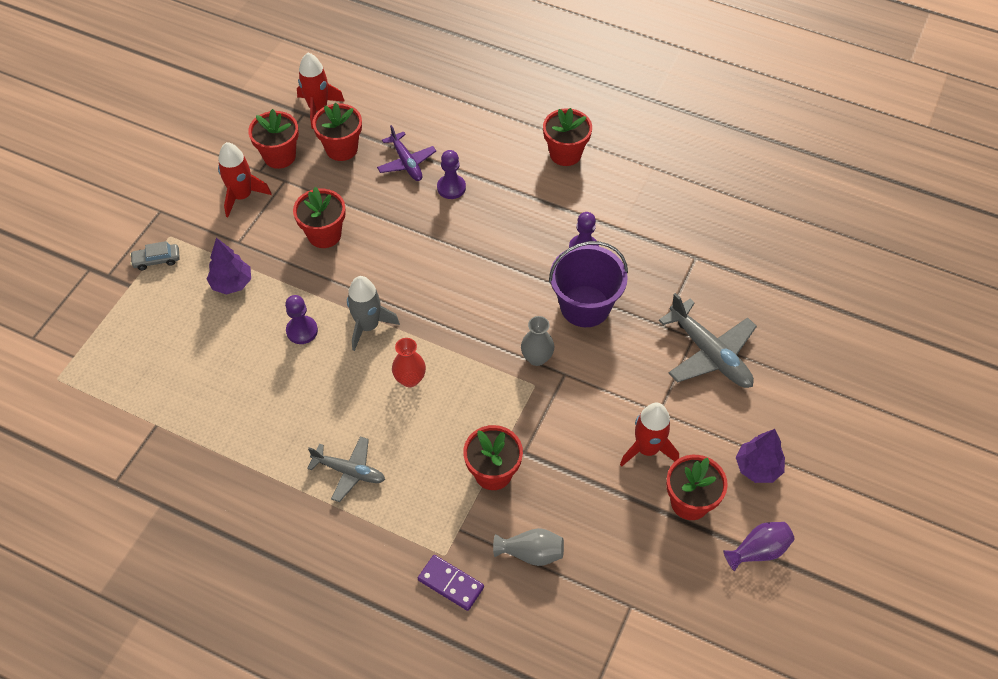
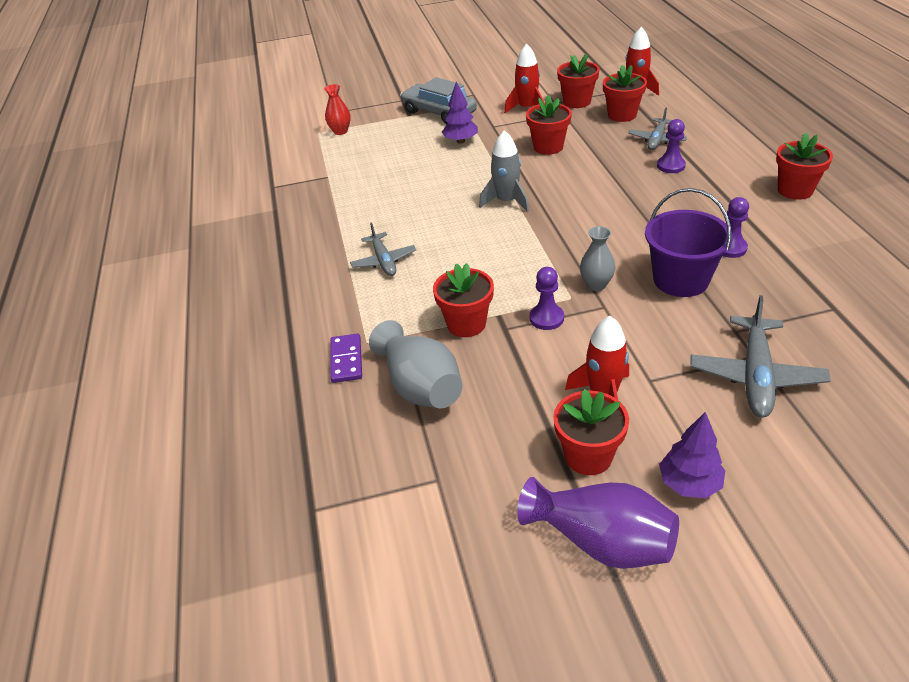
camera: 55 degrees right, 15 degrees down
(157, 260) = (439, 112): grey car -> grey car, size x2.12
(302, 331) = (464, 181): purple pawn -> purple pawn (546, 318)
(406, 163) = (657, 140): purple plane -> grey plane
(410, 379) = (491, 241): red vase -> red vase (340, 131)
(531, 553) = (420, 386): grey vase -> grey vase, size x1.68
(758, 551) = (601, 541): purple vase -> purple vase, size x1.68

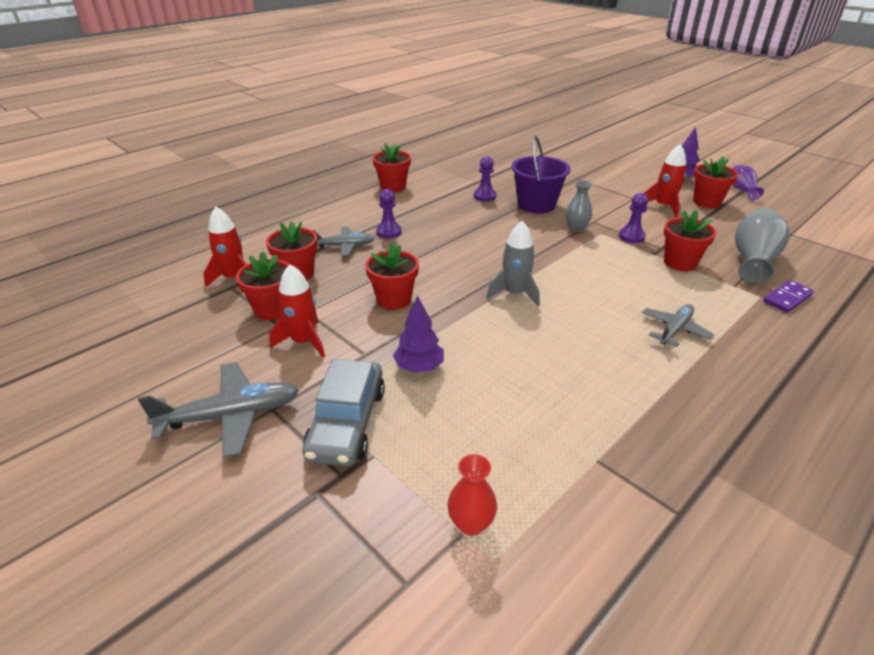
camera: 125 degrees left, 5 degrees down
(601, 541) = (742, 190): purple vase -> purple vase, size x0.60
(755, 376) = (591, 176): grey plane -> grey plane (231, 416)

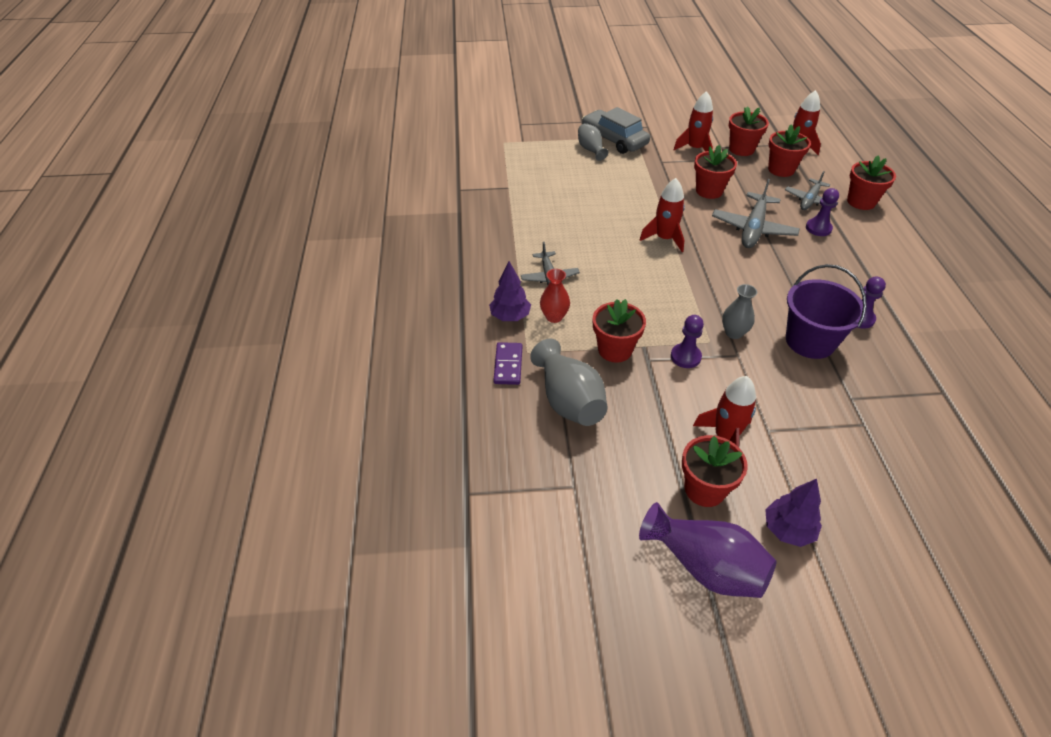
camera: 130 degrees right, 10 degrees up
(231, 416) = (654, 116): grey plane -> grey plane (753, 229)
(393, 187) = (928, 272): red flower pot -> red flower pot (861, 202)
(402, 431) = (591, 150): none -> grey vase
(419, 367) = (630, 172): purple tree -> purple tree (510, 316)
(471, 524) = (524, 144): red vase -> red vase (554, 317)
(514, 294) = (664, 239): grey rocket -> red rocket
(742, 190) = (705, 566): purple vase -> purple vase, size x1.68

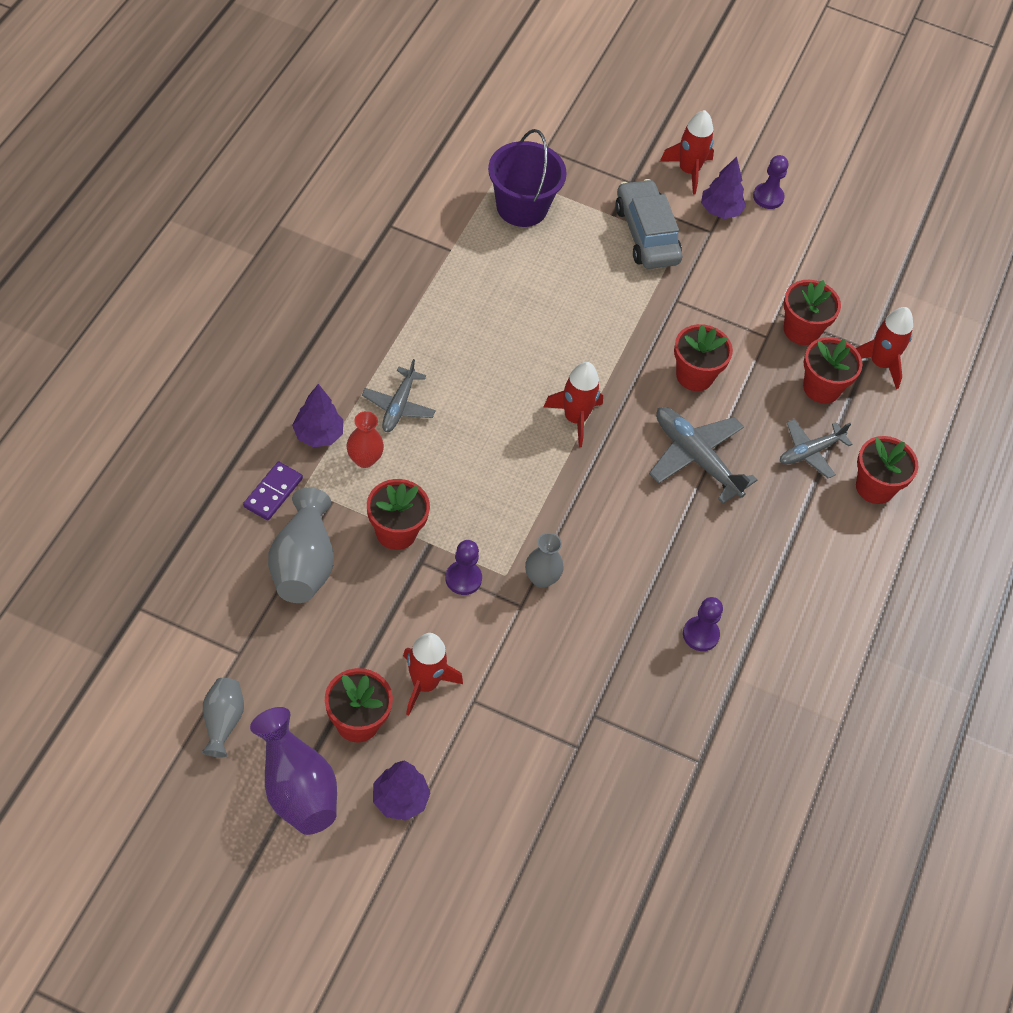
camera: 20 degrees right, 10 degrees up
(591, 150) = (602, 237): grey vase -> grey vase (222, 721)
(643, 116) = (720, 211): none -> purple tree
(695, 149) = (739, 300): red rocket -> red rocket (688, 171)
(753, 229) = (696, 458): grey plane -> grey plane turned 90 degrees clockwise
(810, 341) = (615, 631): purple bucket -> purple bucket (521, 207)
(818, 228) = (777, 497): purple pawn -> purple pawn (768, 197)

